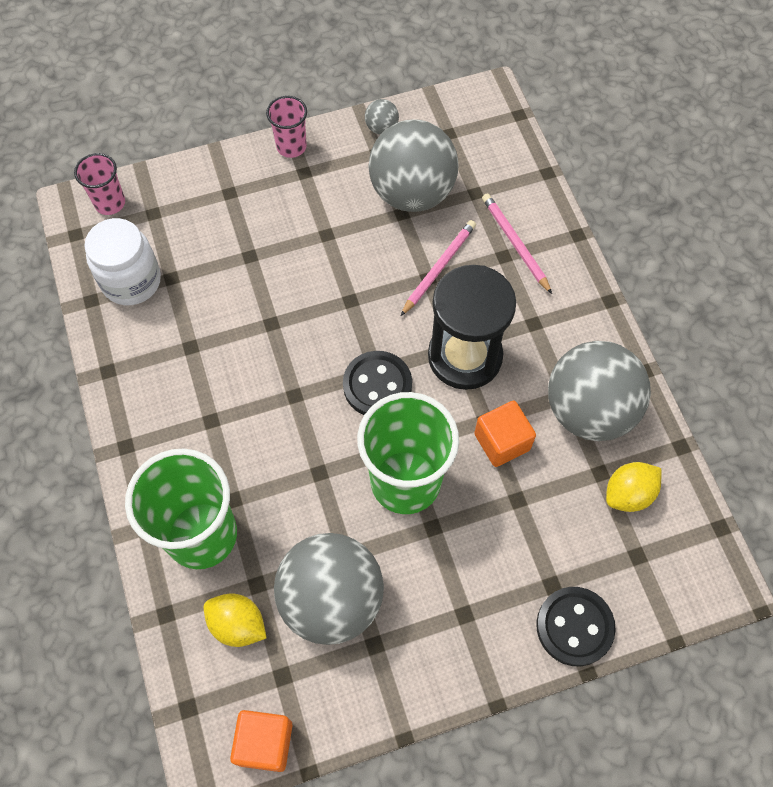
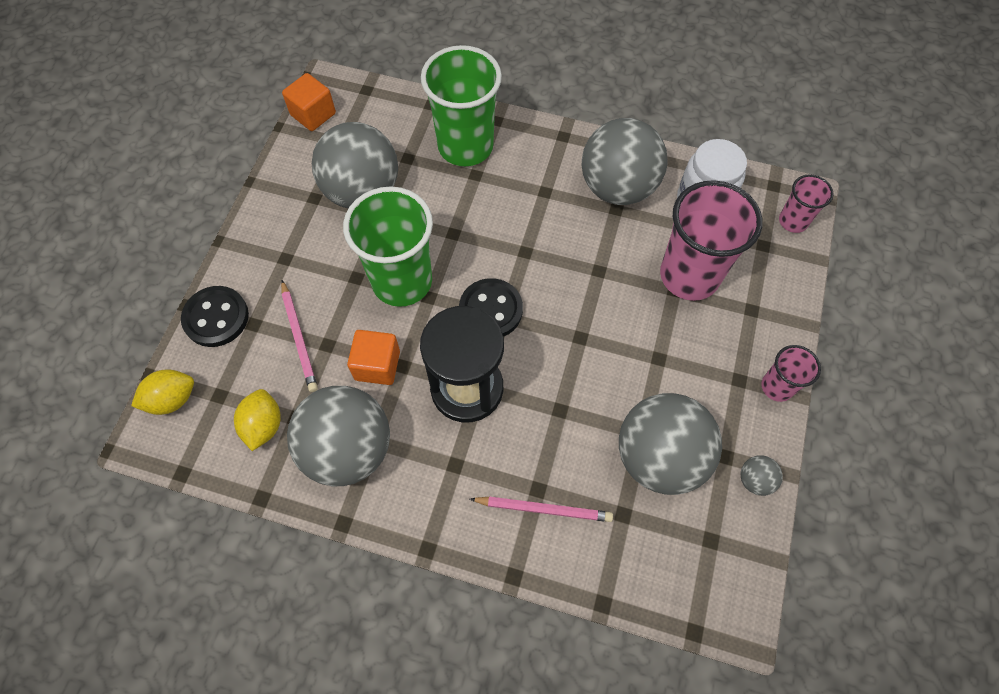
camera: 125 degrees right, 0 degrees up
(162, 359) = (617, 187): none -> grey ball
(226, 252) = (689, 275): none -> pink cup
(238, 624) = (391, 136): yellow lemon -> yellow lemon (172, 399)
(438, 268) = (564, 425): pink pencil -> pink pencil (299, 337)

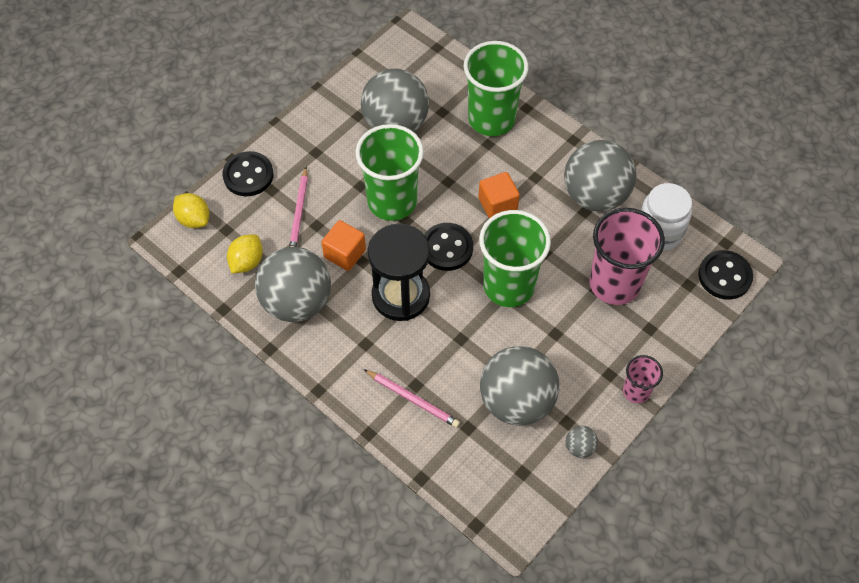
camera: 25 degrees right, 5 degrees down
(172, 399) = (194, 219): yellow lemon -> yellow lemon turned 45 degrees clockwise
(313, 114) = (387, 52): orange cube -> orange cube (497, 204)
(580, 325) = (508, 286): none -> green cup
(793, 221) = (724, 276): pink cup -> black button

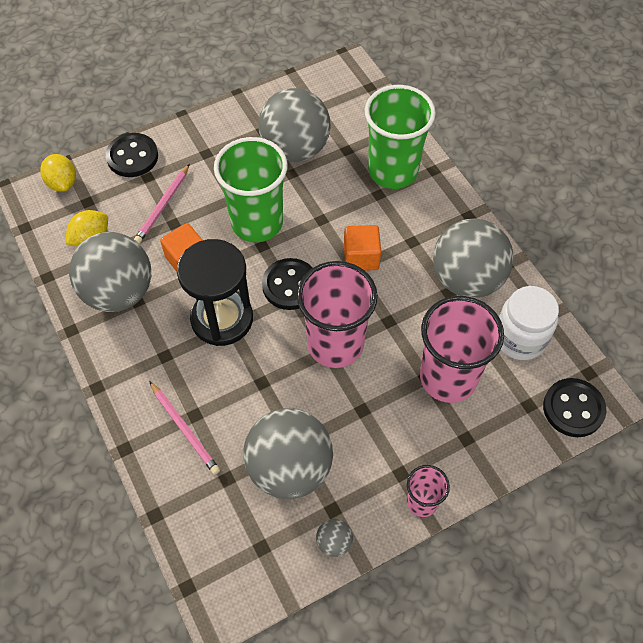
camera: 20 degrees right, 0 degrees up
(508, 286) = (335, 344): green cup -> pink cup

